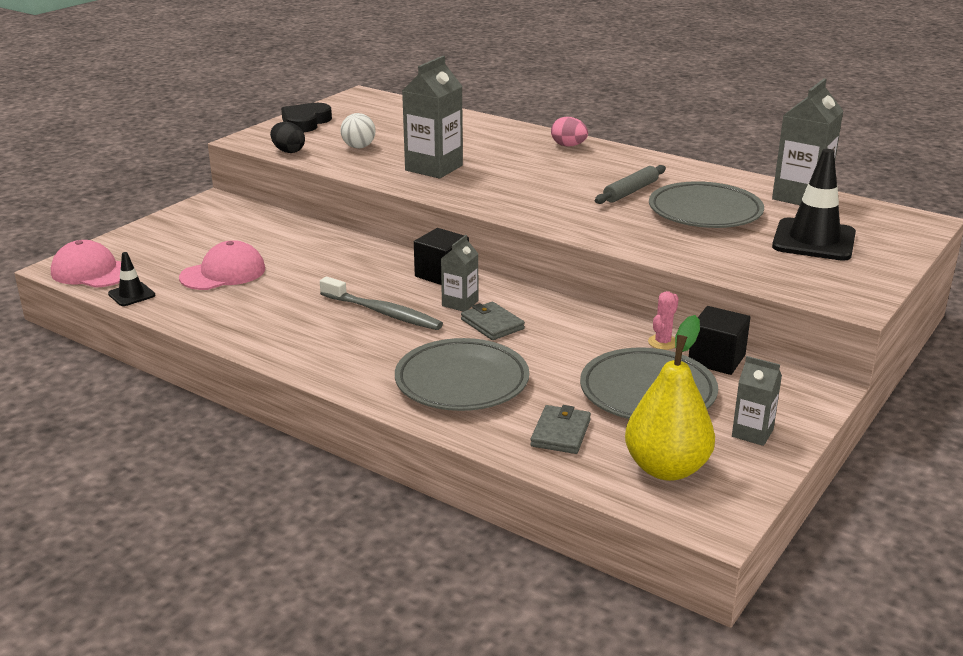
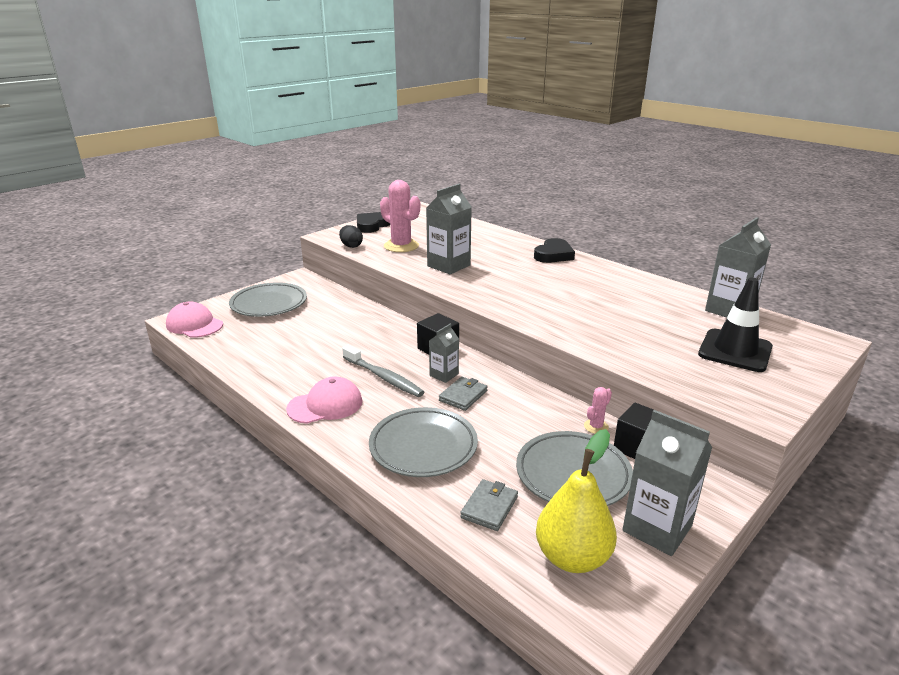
camera: 10 degrees right, 0 degrees up
(131, 295) = (212, 345): black traffic cone -> none
(223, 273) = (282, 334): pink cap -> pink cap (325, 405)
(358, 147) = (401, 246): white ball -> pink cactus
(492, 324) = (463, 396): grey wallet -> grey wallet turned 60 degrees clockwise
(568, 146) = (553, 255): pink egg -> black heart
(630, 191) = (591, 295): grey rolling pin -> none
(705, 212) = (647, 318): grey plate -> grey plate (269, 304)
(752, 433) = (657, 528): grey carton -> grey carton, size x1.78

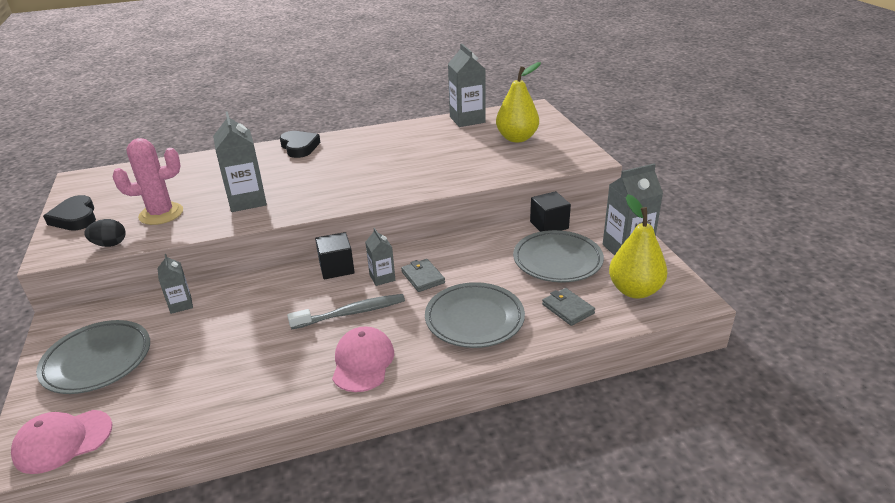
camera: 60 degrees left, 5 degrees up
(342, 306) = (181, 305): none -> grey carton
(596, 426) = (514, 232): pink cactus -> none
(735, 351) = (517, 138): black traffic cone -> yellow pear

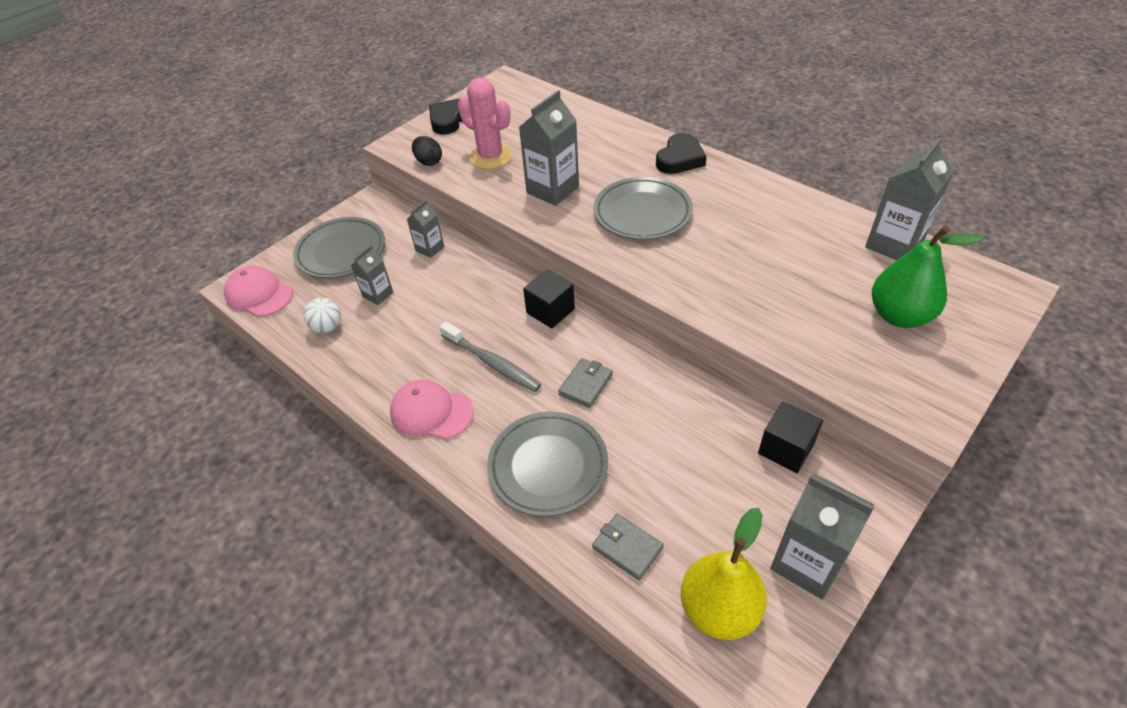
camera: 60 degrees right, 15 degrees up
(184, 399) = (327, 327): none -> white ball
(363, 362) = (431, 412): pink cap -> pink cap turned 135 degrees counterclockwise
(382, 277) = (561, 353): grey carton -> grey carton (378, 294)
(517, 138) = (899, 316): yellow pear -> green pear
(557, 261) = (715, 494): grey plate -> grey plate (642, 213)
(568, 309) = (627, 548): grey wallet -> grey wallet turned 75 degrees counterclockwise

